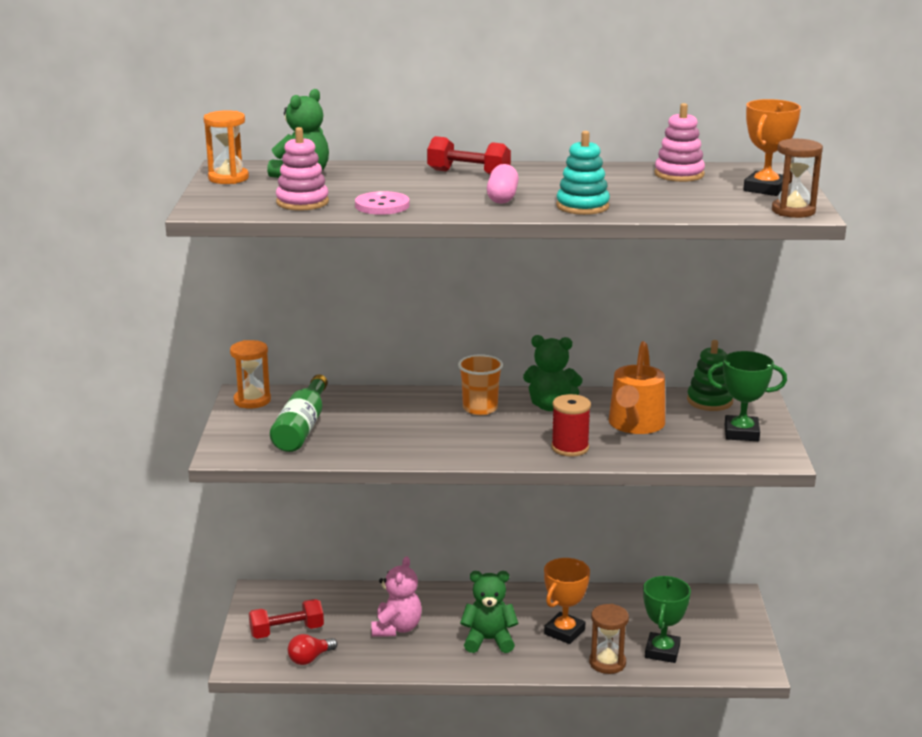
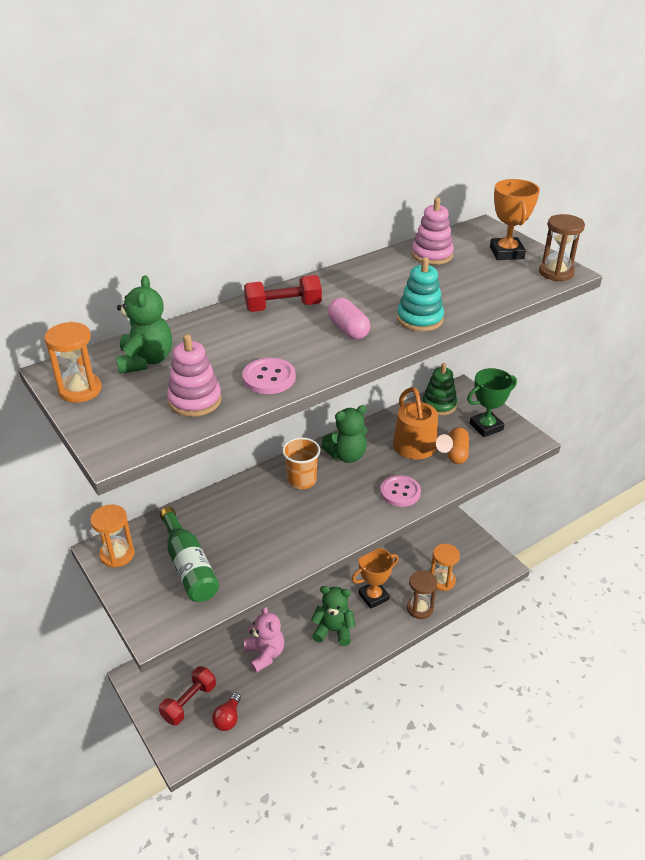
camera: 35 degrees left, 15 degrees up
(489, 640) = (333, 630): green teddy bear -> green teddy bear turned 45 degrees clockwise
(564, 632) = (373, 596): orange trophy -> orange trophy turned 60 degrees clockwise
(570, 448) = (400, 492): red spool -> pink button
(662, 651) = (442, 581): green trophy -> orange hourglass
(676, 441) = (457, 453): none -> orange capsule

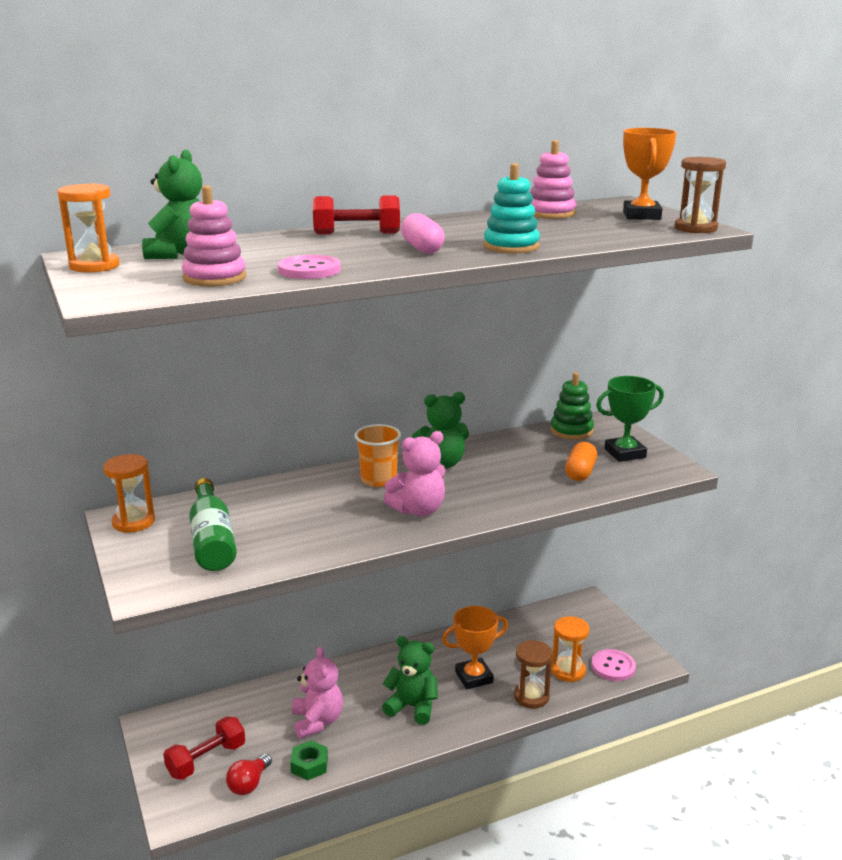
camera: 10 degrees right, 15 degrees down
(269, 694) = (309, 765): none -> green nut
(343, 511) = (418, 510): none -> pink teddy bear
(400, 492) = (496, 500): pink button -> pink button (613, 667)
(418, 449) = (532, 465): orange watering can -> none

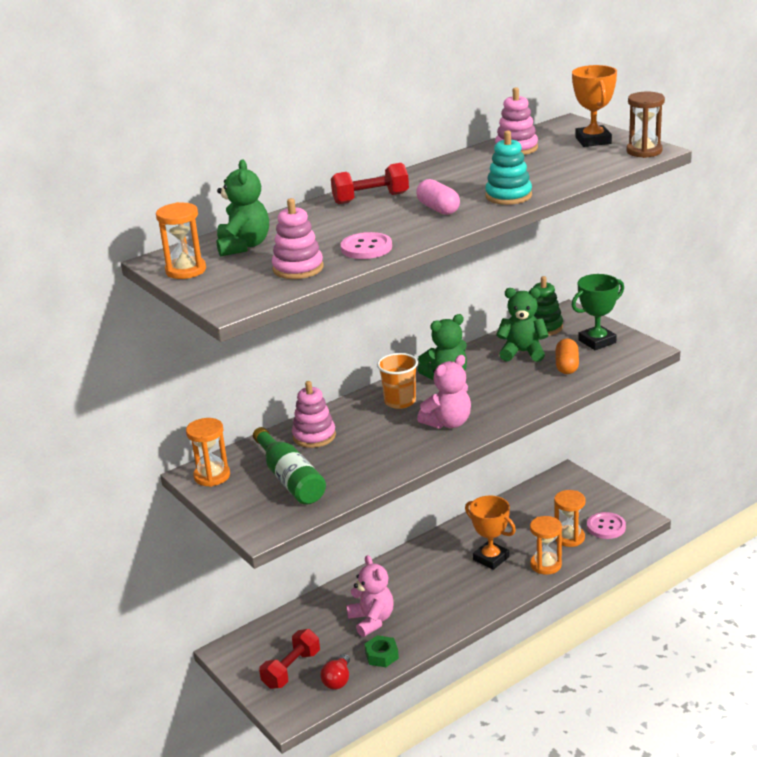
camera: 10 degrees left, 5 degrees up
(267, 499) = (314, 436): none -> pink stacking toy
(412, 707) = (448, 593): green teddy bear -> green teddy bear (522, 352)
(474, 677) = (491, 558): orange trophy -> orange trophy turned 75 degrees clockwise
(531, 697) = (546, 565): brown hourglass -> orange hourglass

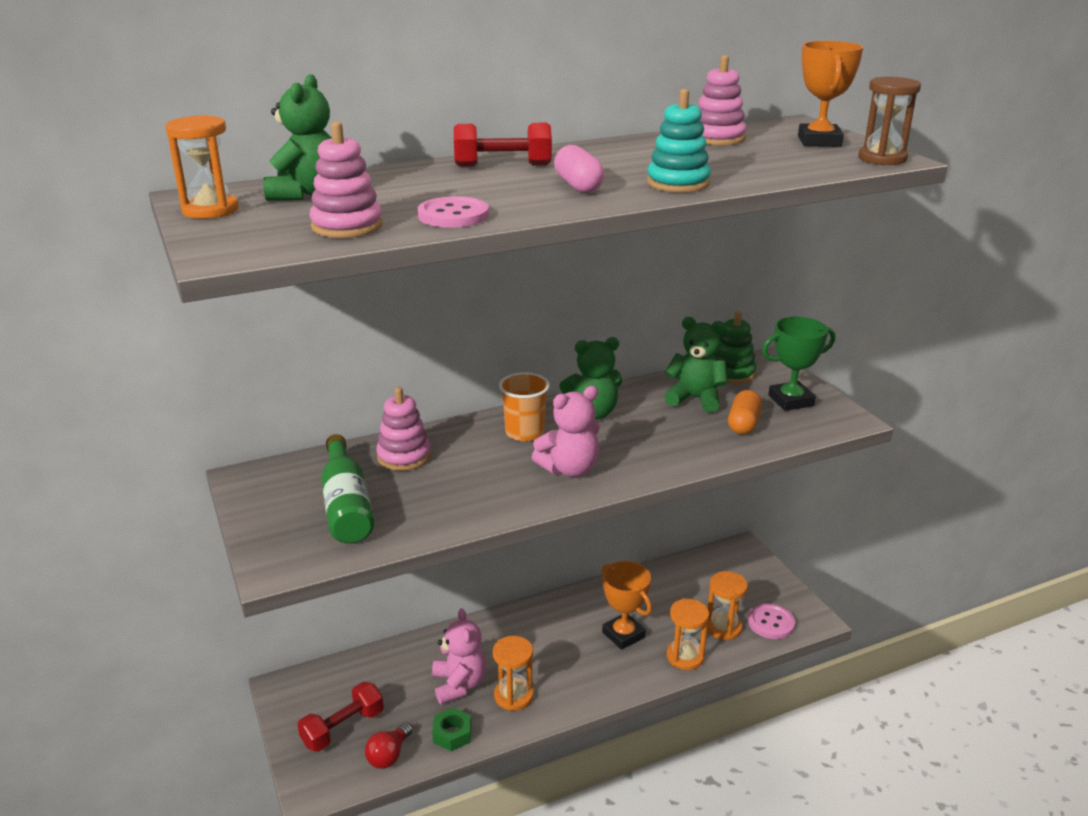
camera: 10 degrees right, 0 degrees up
(212, 476) = (260, 484): orange hourglass -> orange hourglass (513, 696)

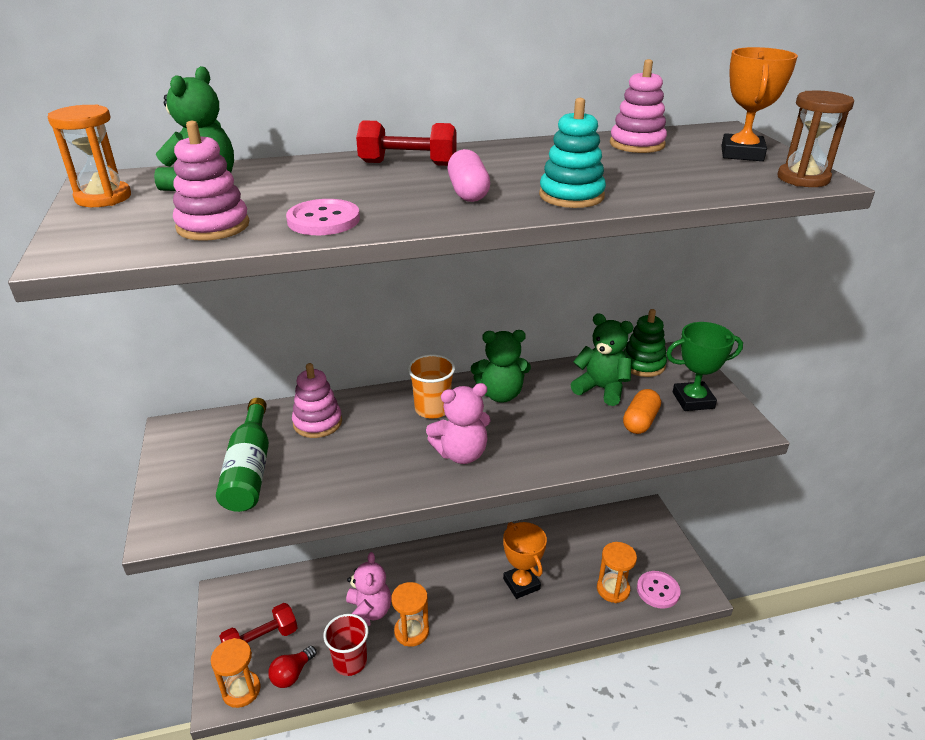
camera: 10 degrees right, 5 degrees up
(452, 734) = (350, 661): green nut -> red cup
(685, 657) = (571, 614): orange hourglass -> orange hourglass (241, 690)

